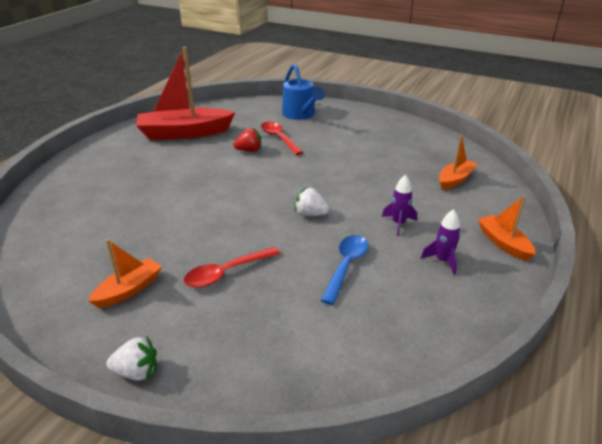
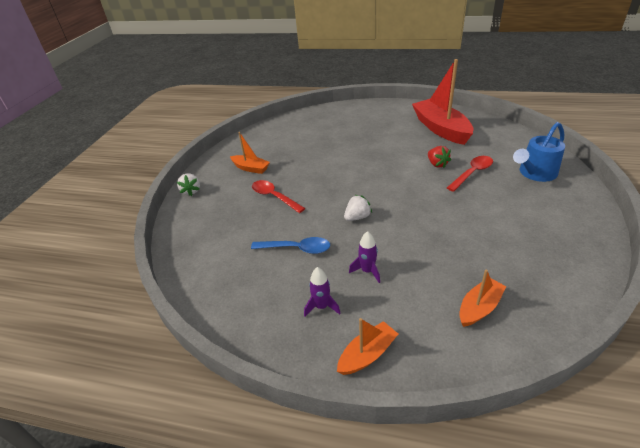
camera: 80 degrees right, 5 degrees up
(310, 214) = (357, 217): white strawberry -> white strawberry turned 45 degrees clockwise
(455, 179) = (479, 308): orange boat -> orange boat turned 75 degrees counterclockwise

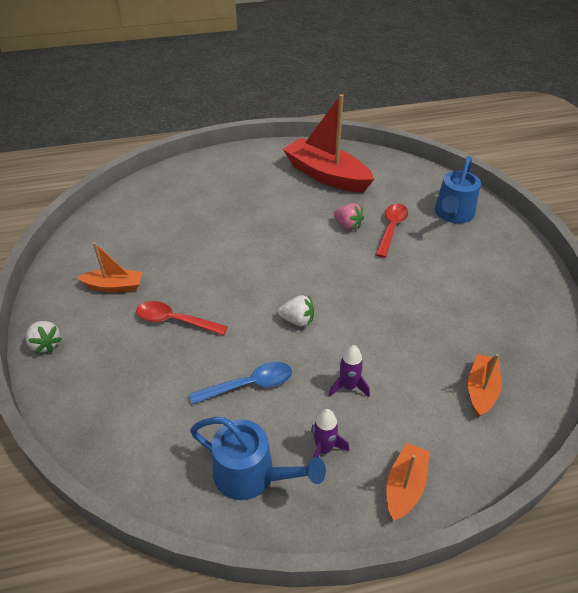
camera: 30 degrees left, 5 degrees up
(261, 306) = (252, 475): none -> blue watering can
(357, 217) = (297, 320): white strawberry -> white strawberry turned 75 degrees clockwise
(437, 164) = (348, 225): red strawberry -> pink strawberry

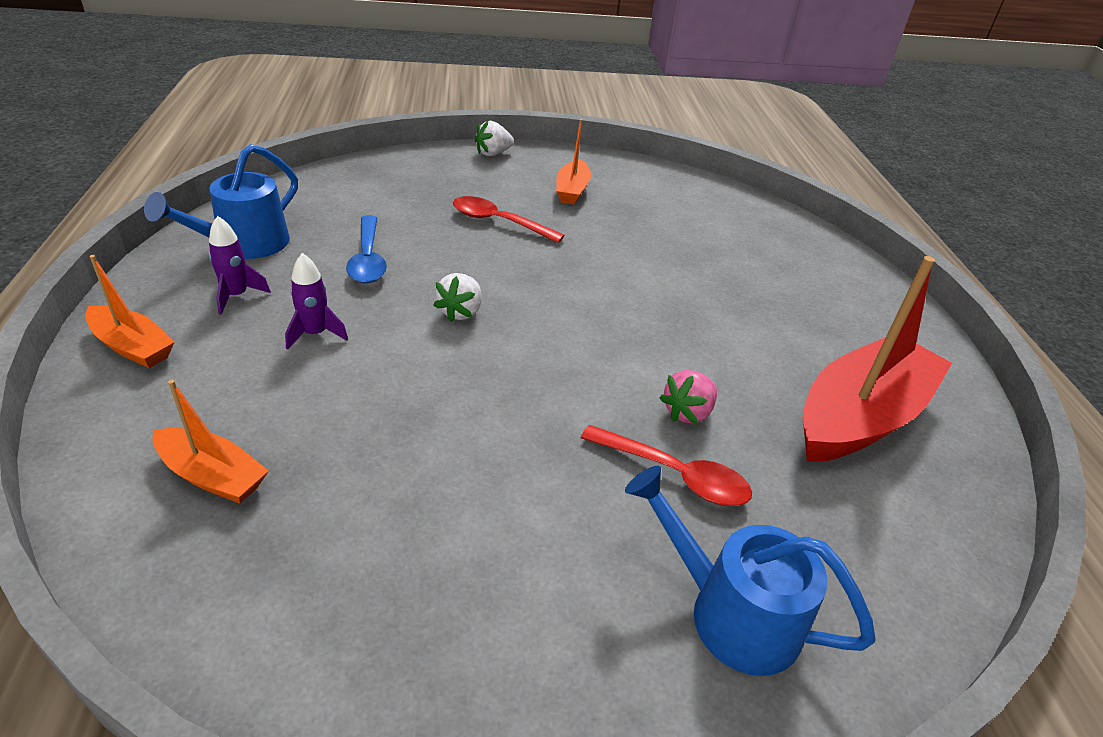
camera: 95 degrees right, 5 degrees down
(175, 321) = (498, 222): red spoon -> red spoon turned 90 degrees counterclockwise

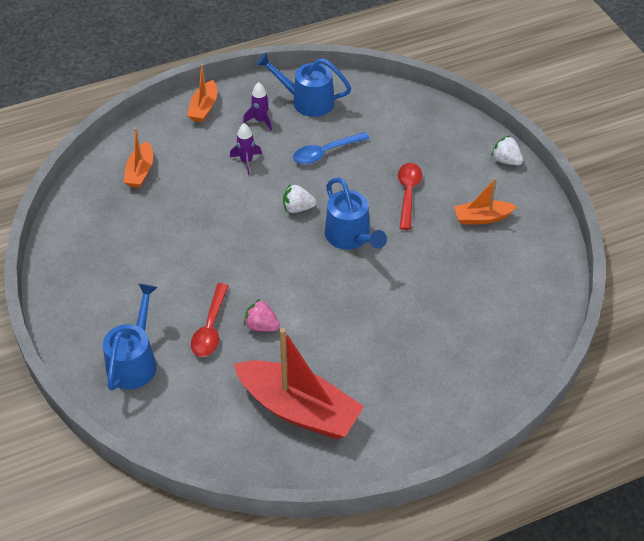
camera: 75 degrees right, 10 degrees up
(549, 283) = (351, 237): none -> blue watering can

